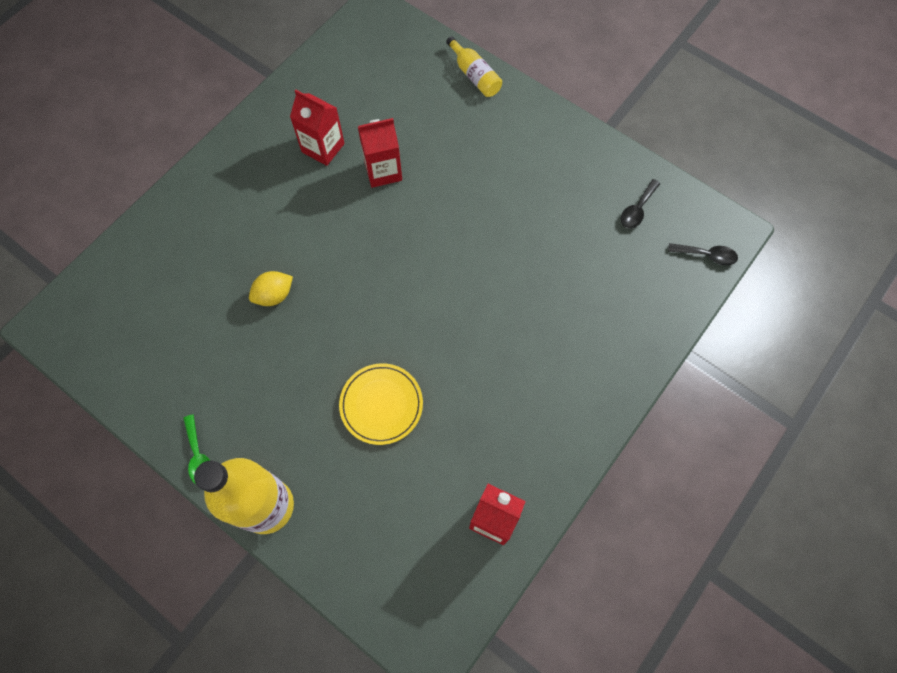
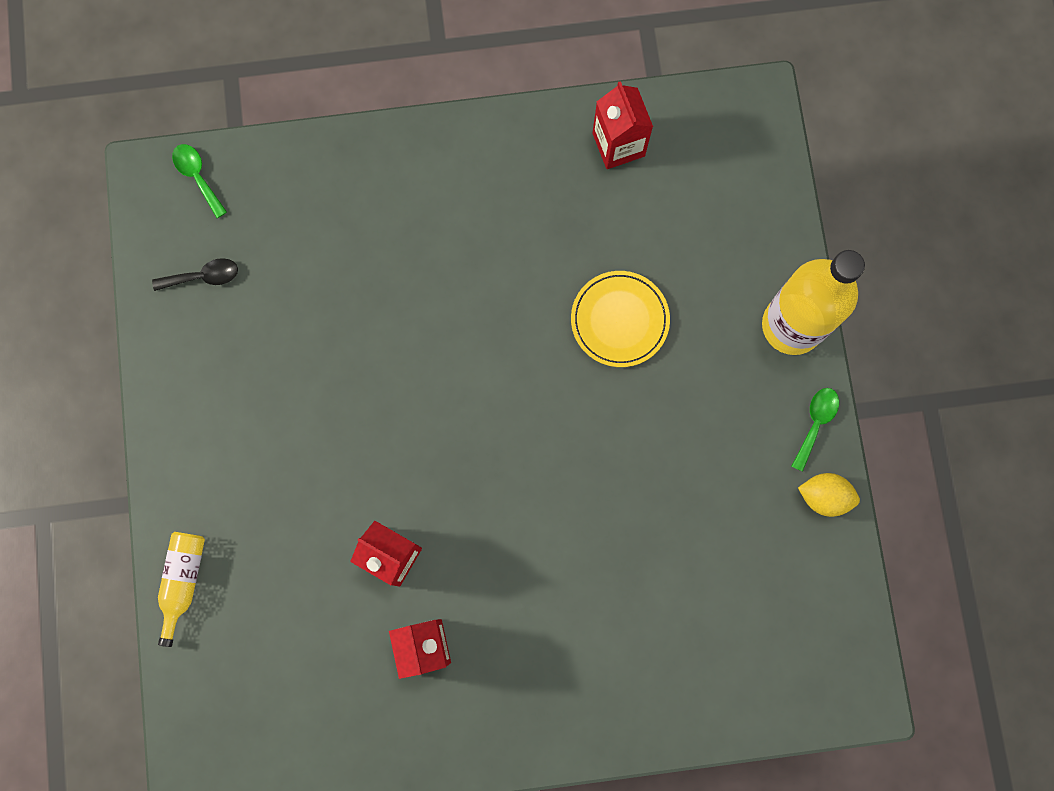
camera: 135 degrees left, 10 degrees up
(274, 295) = (620, 519): yellow lemon -> yellow lemon (824, 496)
(707, 255) = (197, 177): black spoon -> green spoon

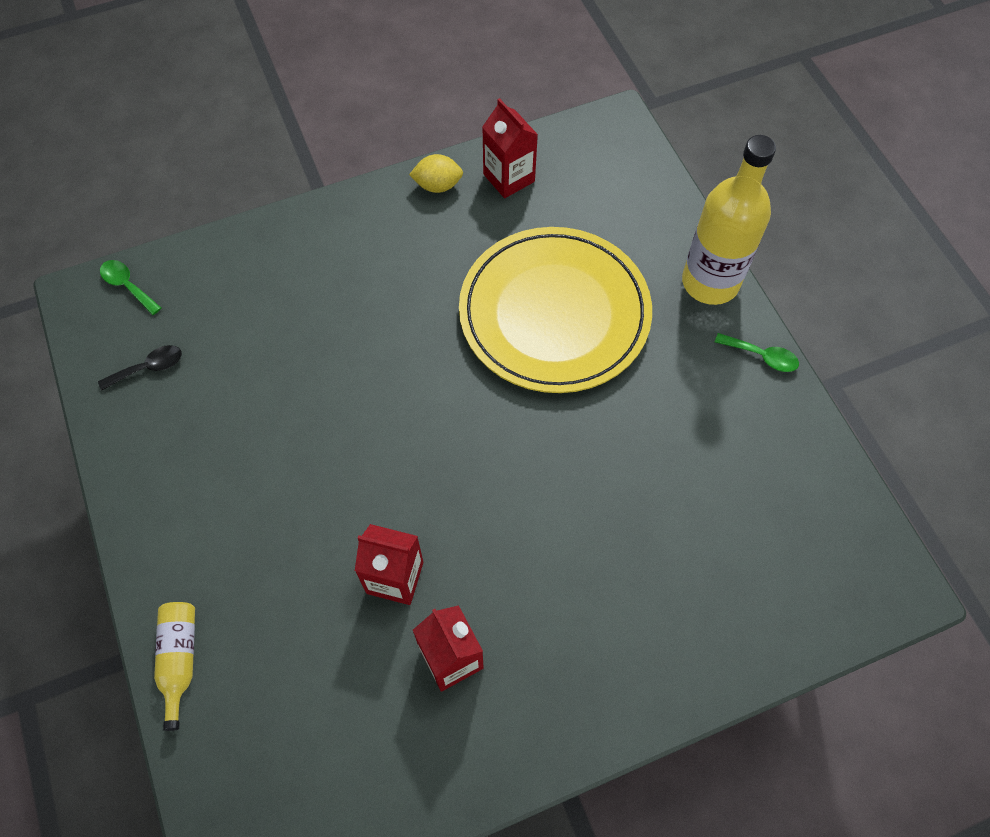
camera: 15 degrees left, 15 degrees down
(619, 320) = (554, 313): yellow plate -> yellow plate, size x2.03
(815, 423) = (762, 356): green spoon -> green spoon turned 105 degrees clockwise
(824, 496) = (794, 416): yellow lemon -> yellow lemon (437, 185)

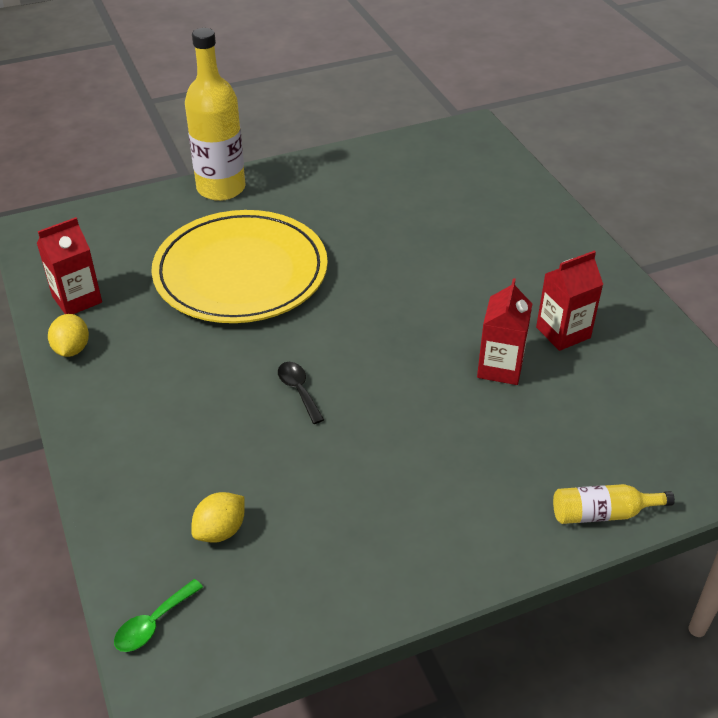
camera: 90 degrees left, 20 degrees down
(149, 368) = (276, 583): black spoon -> black spoon (298, 390)
(209, 323) = (220, 530): none -> yellow lemon
(762, 356) = (294, 168): green spoon -> none

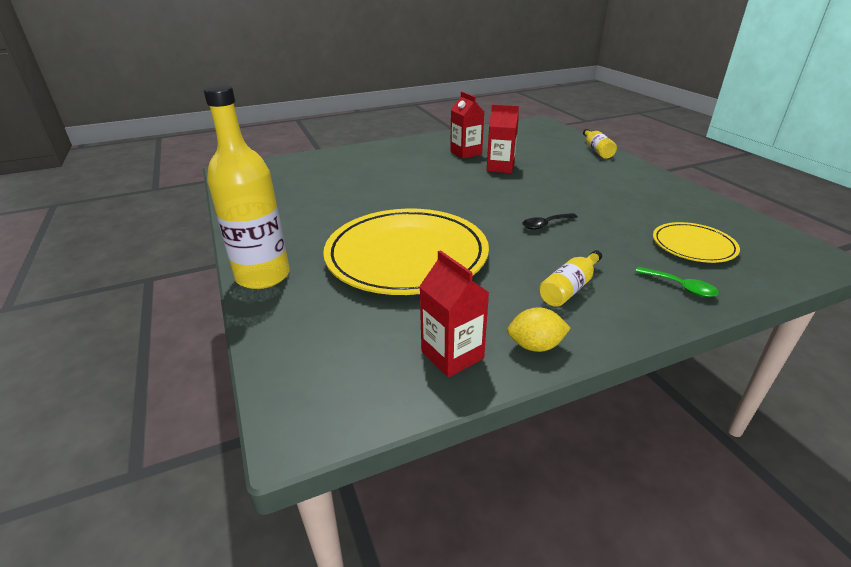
camera: 90 degrees left, 10 degrees down
(152, 387) = (569, 288): none -> yellow bottle
(153, 623) = (790, 264): green spoon -> green spoon (681, 287)
(220, 530) = (693, 246): yellow lemon -> yellow plate

